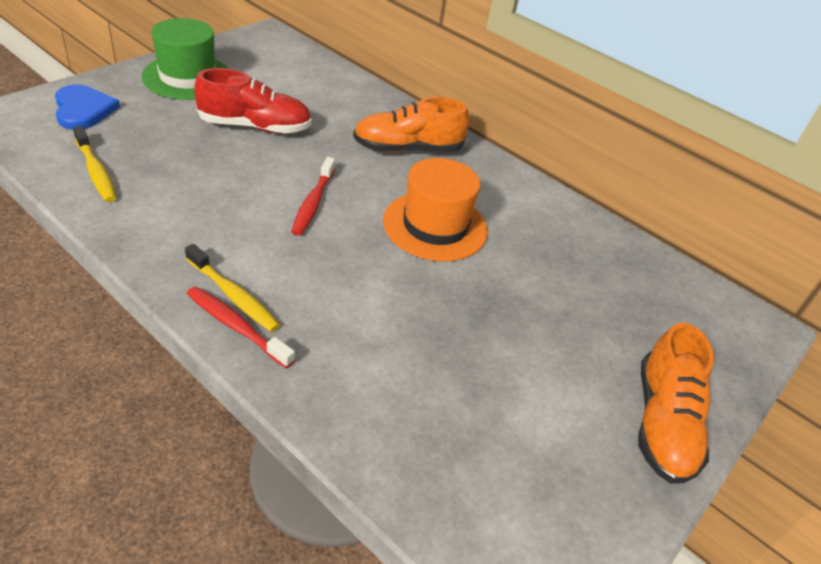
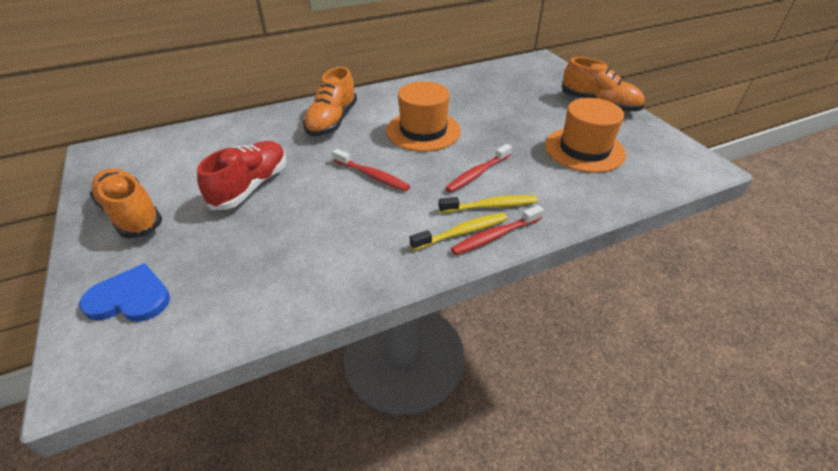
camera: 60 degrees left, 0 degrees up
(96, 171) = (254, 297): yellow toothbrush -> yellow toothbrush (491, 206)
(187, 77) = (132, 214): green hat -> orange shoe
(362, 292) = (477, 174): none -> red toothbrush
(494, 409) = (584, 149): none -> orange hat

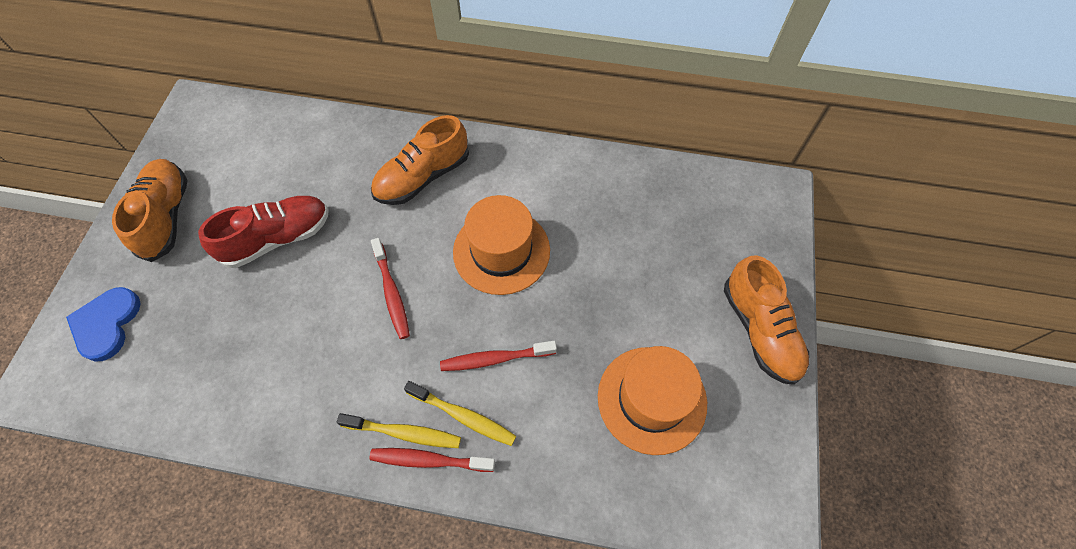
camera: 35 degrees right, 20 degrees up
(130, 298) = (106, 324): blue heart -> blue heart turned 120 degrees counterclockwise

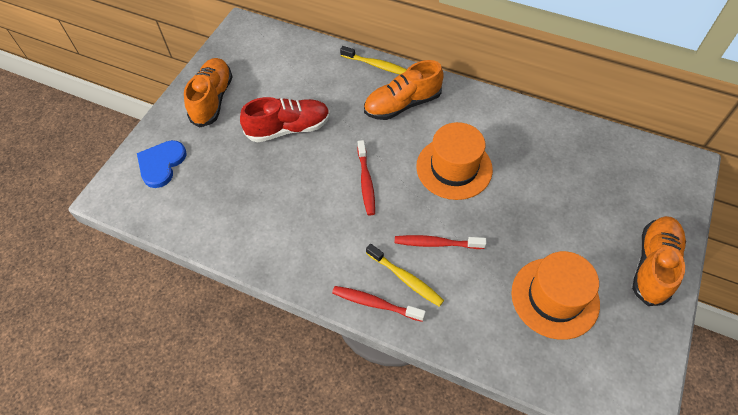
camera: 15 degrees right, 5 degrees down
(404, 433) = (360, 281): yellow toothbrush -> yellow toothbrush (377, 65)
(760, 330) = (653, 265): orange shoe -> orange shoe turned 150 degrees counterclockwise

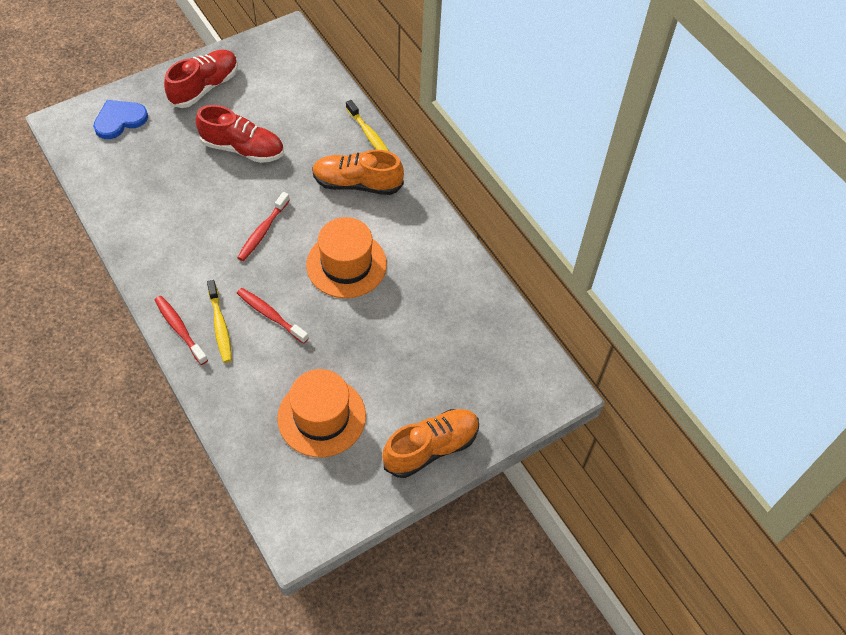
camera: 30 degrees right, 0 degrees up
(212, 99) = (205, 87): orange shoe -> red shoe

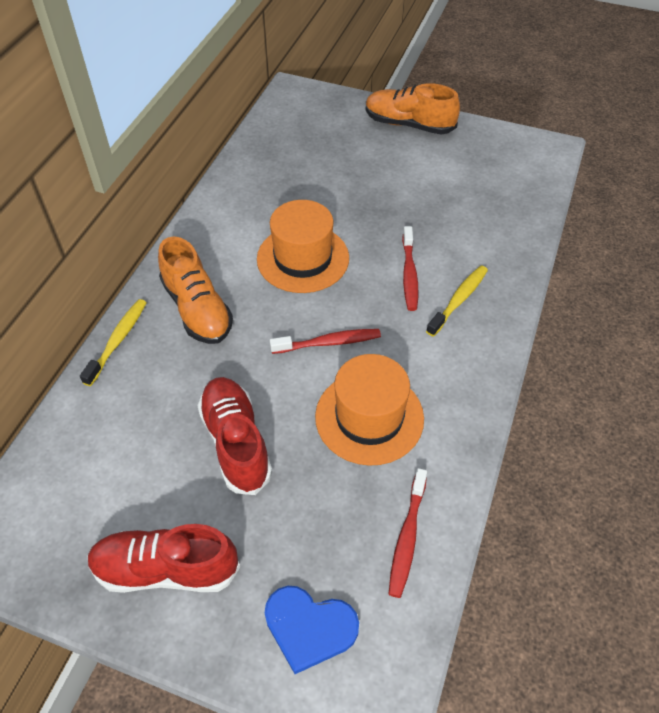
camera: 125 degrees left, 5 degrees down
(179, 329) = (495, 326): red toothbrush -> red toothbrush (407, 538)
(321, 417) = (456, 188): orange hat -> orange hat (369, 417)

